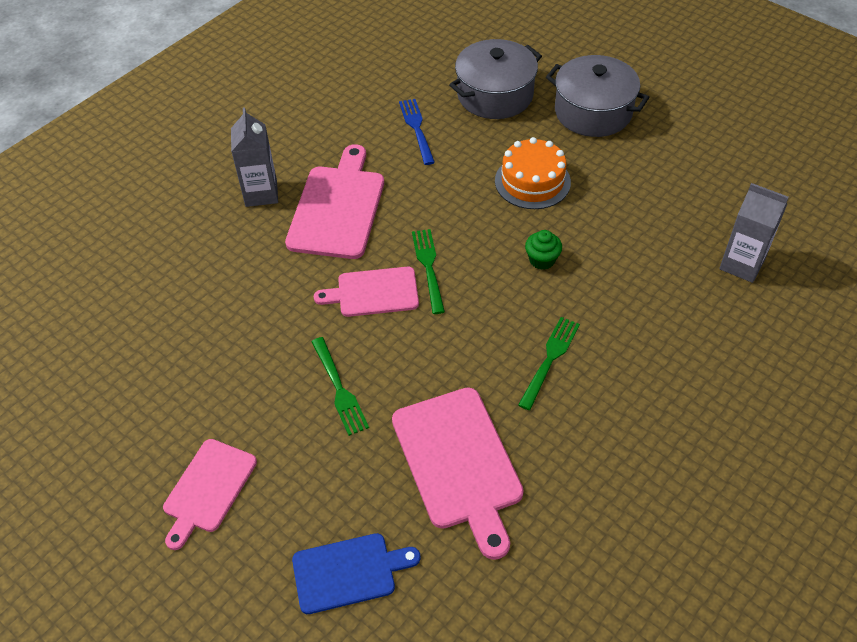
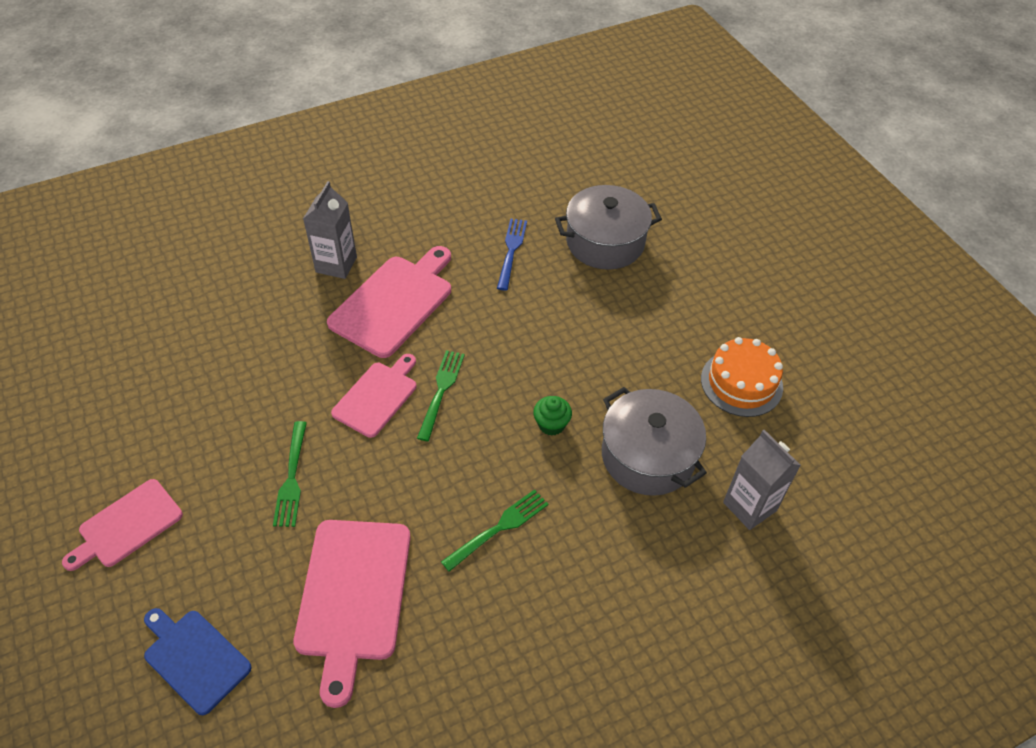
camera: 20 degrees right, 0 degrees up
(348, 572) = (194, 658): blue cutting board -> blue cutting board turned 150 degrees counterclockwise
(373, 292) = (377, 396): pink cutting board -> pink cutting board turned 105 degrees clockwise
(532, 181) = (589, 342): orange cake -> orange cake (741, 383)
(593, 112) = (691, 292): grey pot -> grey pot (648, 456)

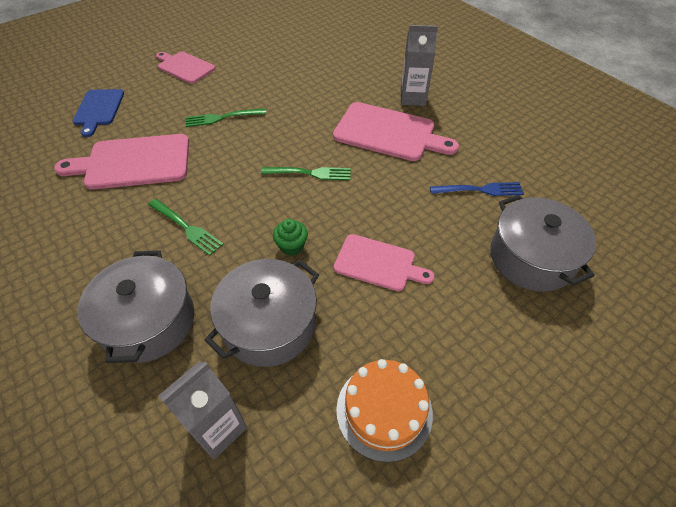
camera: 80 degrees right, 0 degrees up
(194, 658) = (98, 109): blue cutting board -> blue cutting board turned 150 degrees clockwise
(377, 396) = (296, 141): pink cutting board -> pink cutting board (378, 263)
(628, 567) = (148, 321): none -> grey pot

